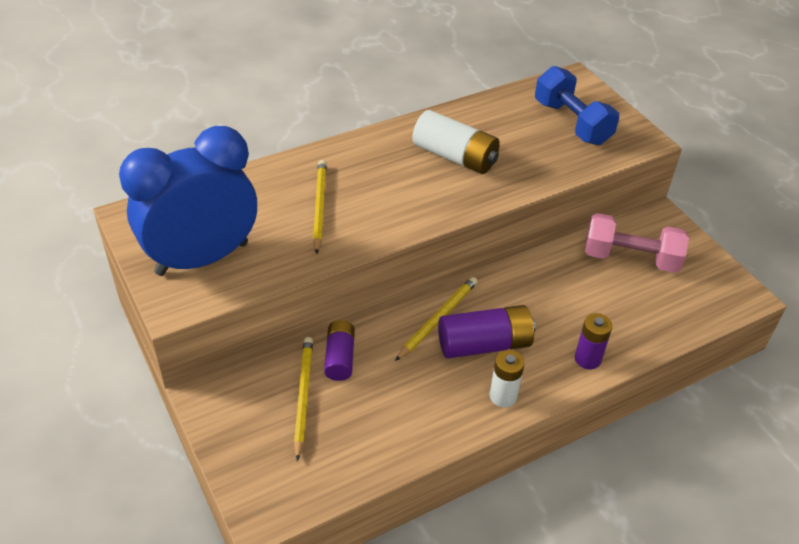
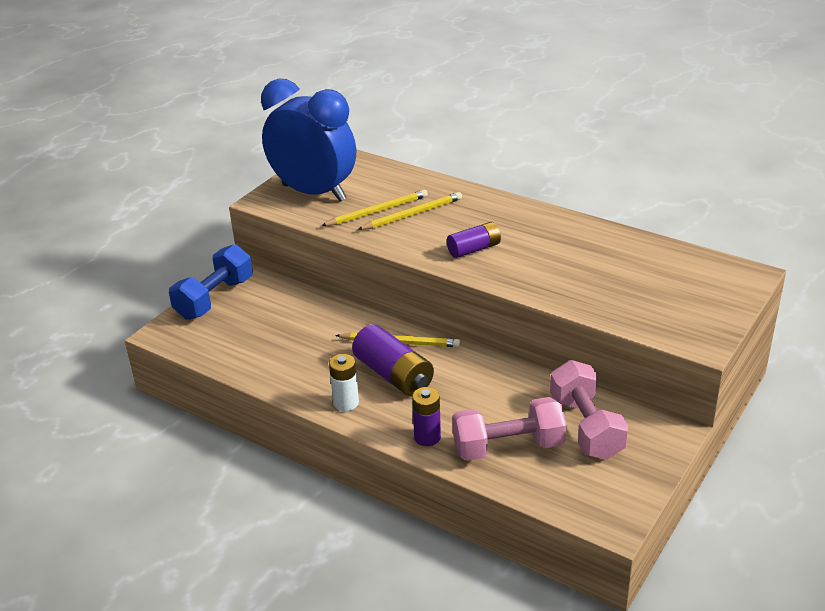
camera: 65 degrees right, 10 degrees down
(303, 396) = (271, 310): yellow pencil -> yellow pencil (377, 211)
(339, 358) = (319, 312): purple battery -> purple battery (474, 249)
(455, 157) = (543, 250): white battery -> none
(572, 122) = (673, 293): blue dumbbell -> blue dumbbell (215, 298)
(629, 313) = (508, 447): none -> pink dumbbell

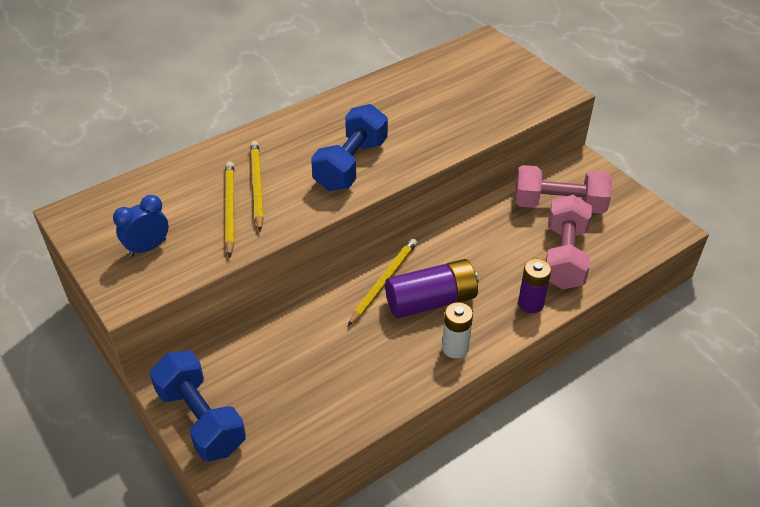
camera: 70 degrees left, 10 degrees up
(314, 193) = (148, 248): blue clock -> blue clock, size x0.42
(474, 249) = (351, 164): purple battery -> blue dumbbell

